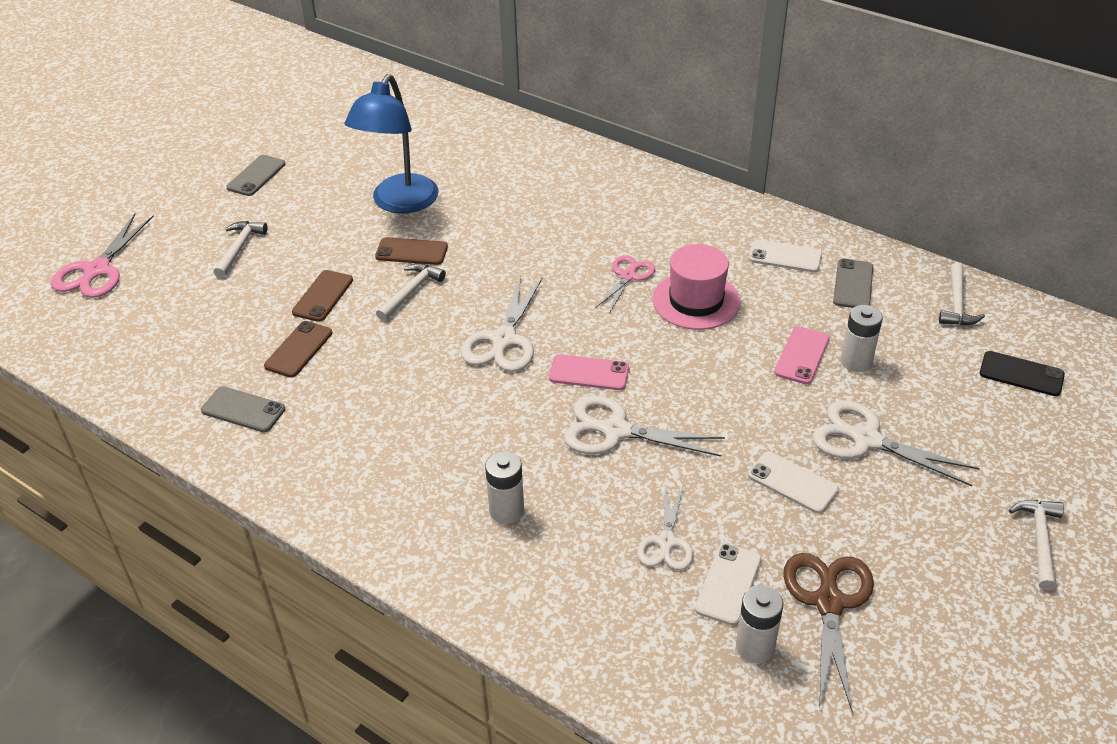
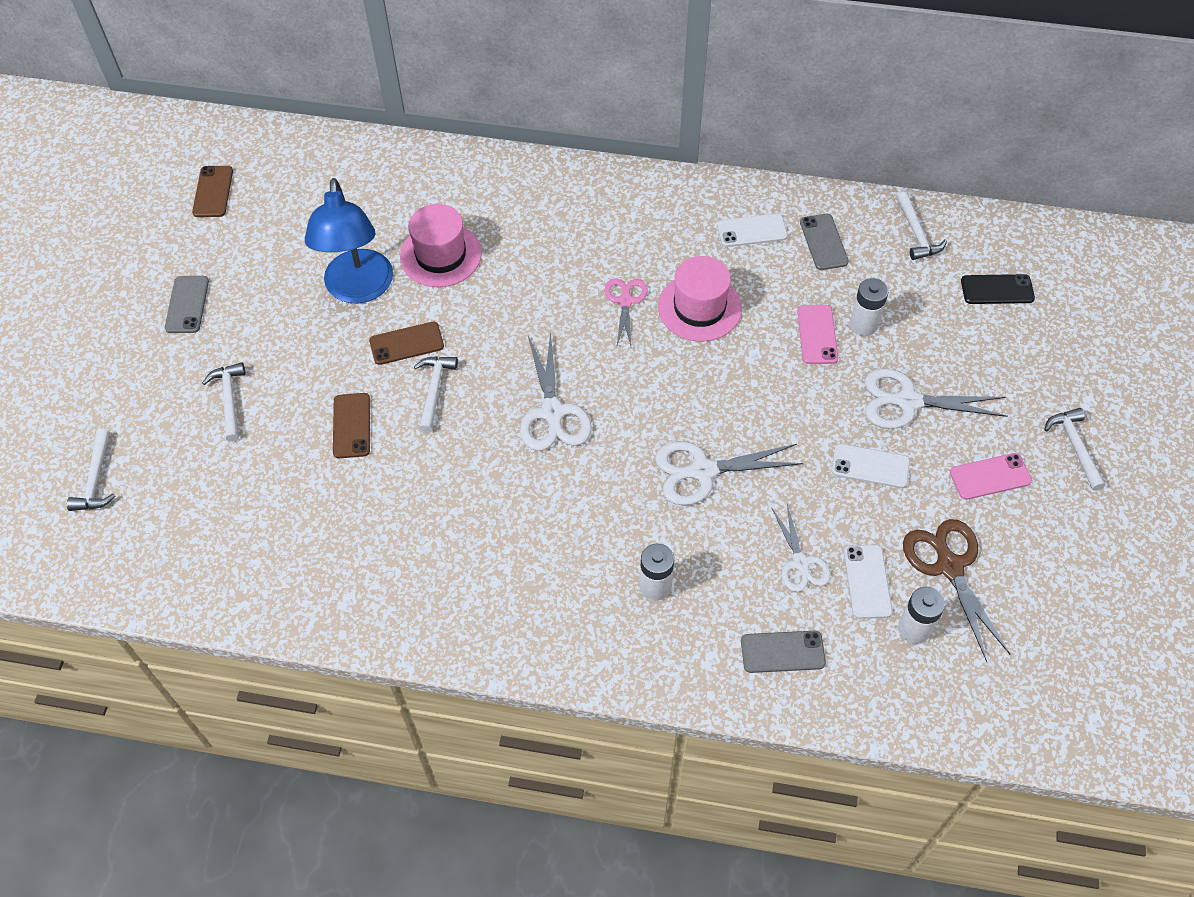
camera: 25 degrees left, 15 degrees up
(97, 270) = (96, 479): pink scissors -> white hammer
(243, 410) = (357, 579): grey phone -> grey phone (782, 652)
(299, 349) = (367, 494): brown phone -> brown phone (213, 192)
(485, 198) = (440, 255): none -> pink hat
(589, 373) = (648, 420): pink phone -> pink phone (990, 476)

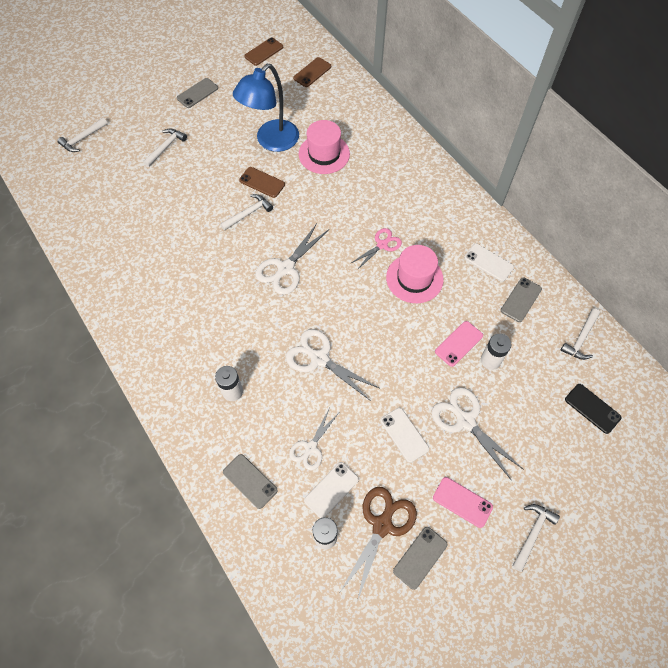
camera: 45 degrees right, 5 degrees up
(351, 426) = (197, 199): brown phone -> brown phone (312, 72)
(1013, 560) = (420, 557): none -> grey phone

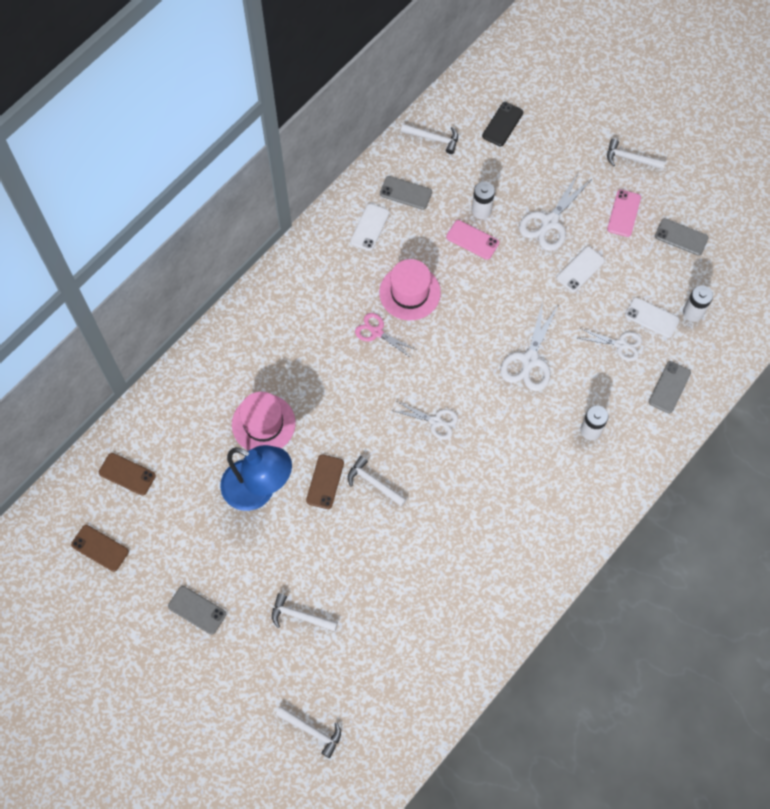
camera: 105 degrees left, 5 degrees up
(285, 269) = (436, 421): white scissors -> white scissors, size x0.64
(382, 525) = (666, 271): brown scissors -> none

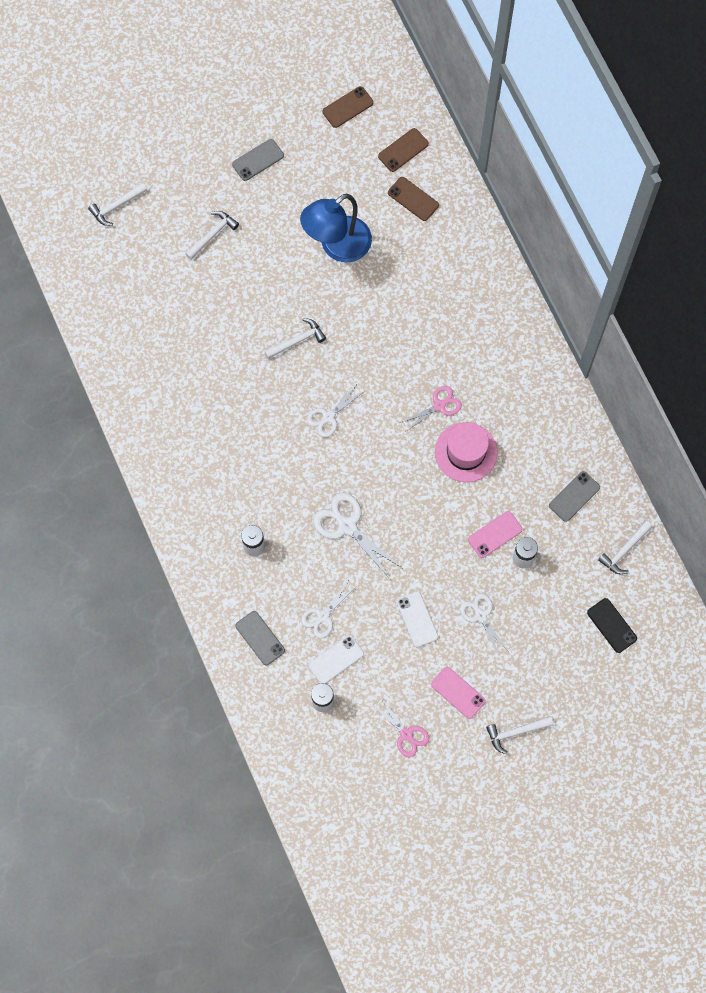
camera: 115 degrees right, 5 degrees up
(263, 424) = (396, 274): pink hat -> none
(325, 481) = (318, 302): brown phone -> brown phone (413, 199)
(369, 227) = (551, 447): white phone -> none
(549, 222) = (480, 615): white scissors -> white scissors, size x0.64
(630, 158) = (516, 732): white hammer -> white hammer turned 150 degrees counterclockwise
(681, 237) = (406, 734): grey phone -> pink scissors

